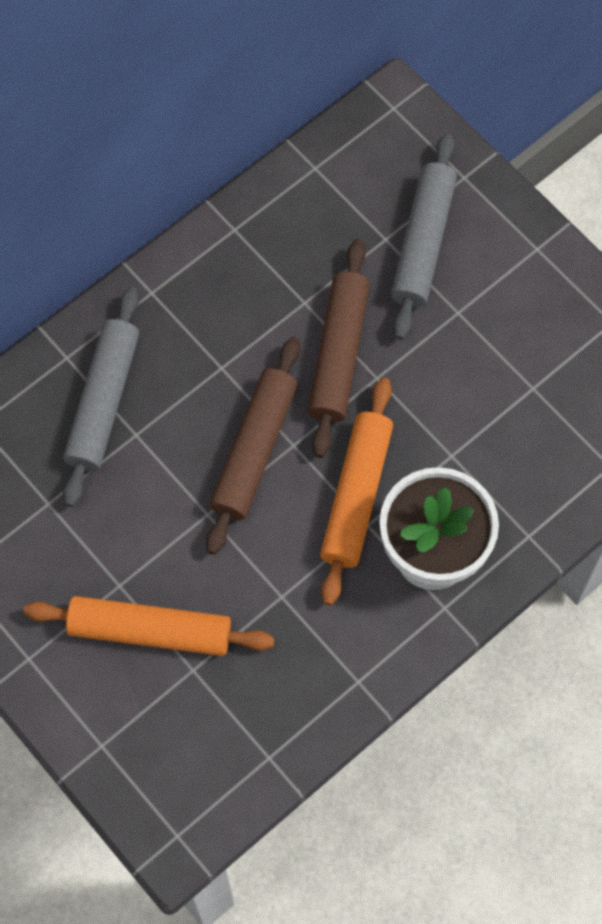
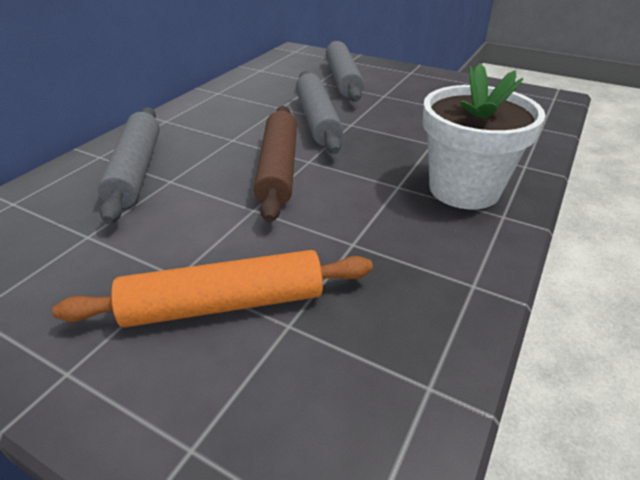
camera: 20 degrees left, 30 degrees down
(338, 354) = (317, 120): brown rolling pin -> grey rolling pin
(356, 495) = (377, 174): orange rolling pin -> none

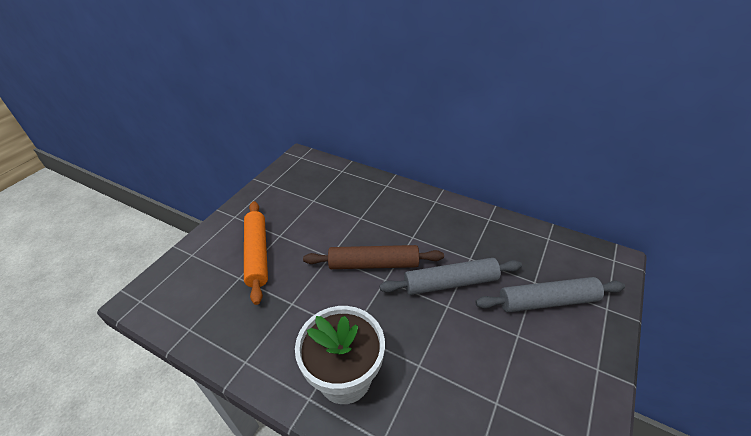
camera: 90 degrees right, 5 degrees up
(136, 170) = (371, 202): grey rolling pin -> none

